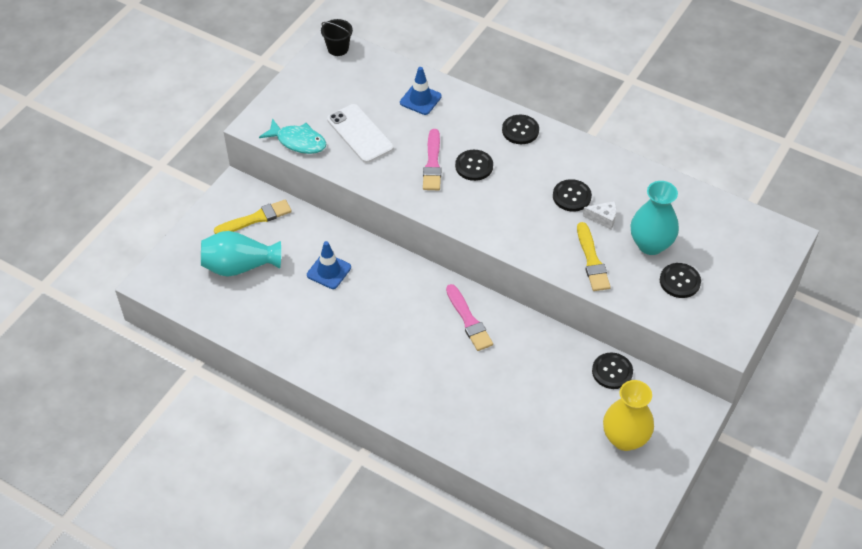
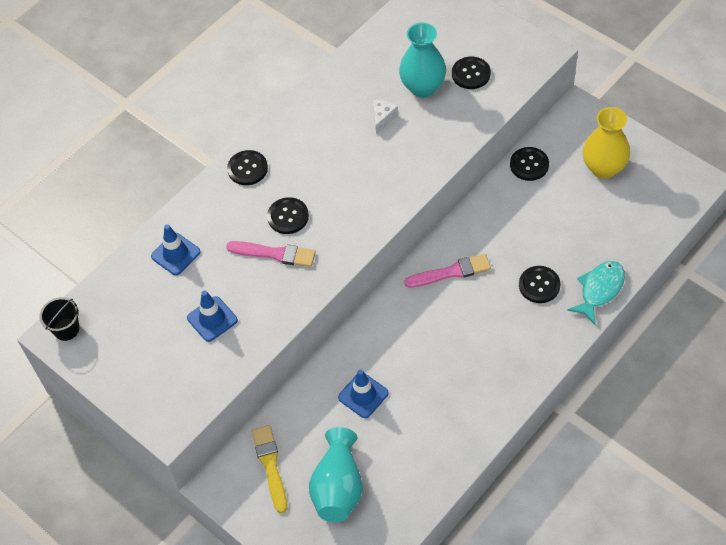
camera: 75 degrees left, 5 degrees up
(298, 141) = (208, 384): turquoise fish -> turquoise fish (599, 290)
(360, 134) = (212, 319): white phone -> blue traffic cone
(571, 196) = (349, 139): black button -> black button (539, 285)
(592, 260) = (434, 136): yellow brush -> none

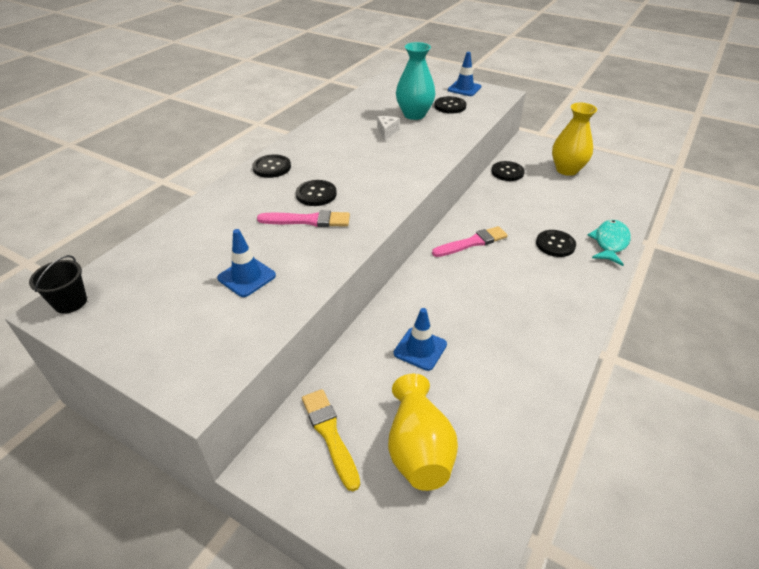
camera: 15 degrees left, 15 degrees down
(175, 254) = (203, 229): blue traffic cone -> blue traffic cone (464, 88)
(338, 487) = (418, 449): turquoise vase -> yellow vase

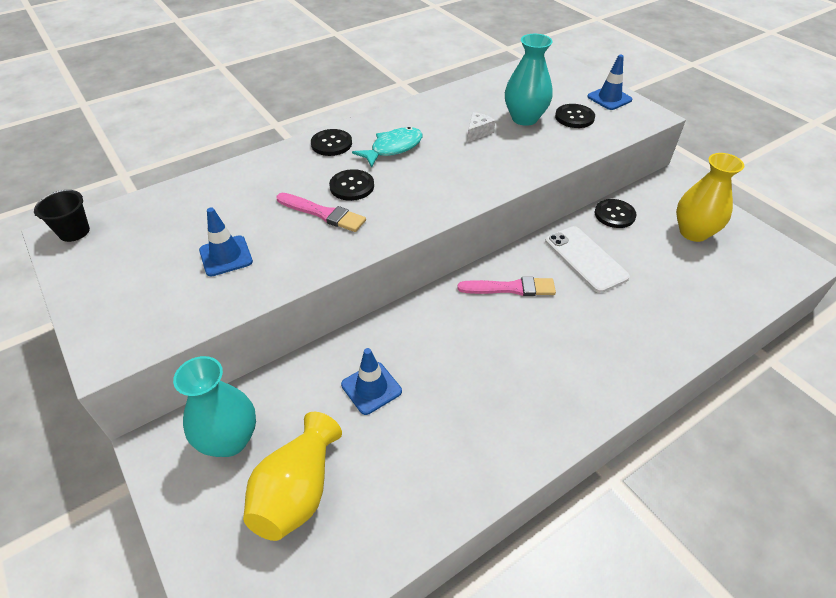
camera: 25 degrees right, 5 degrees up
(330, 434) = (229, 440): yellow brush -> turquoise vase
(509, 207) = (585, 259): none -> white phone
(555, 244) = (607, 322): black button -> none
(610, 243) = (679, 343): turquoise fish -> turquoise fish (393, 148)

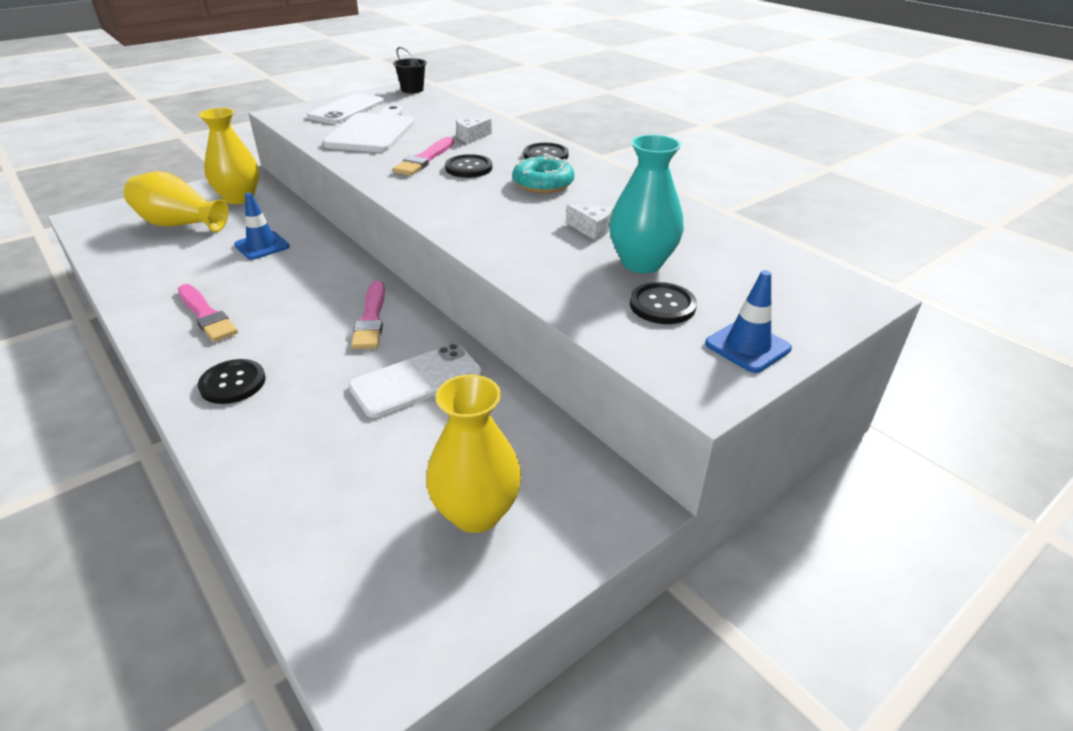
camera: 85 degrees right, 10 degrees down
(127, 286) = (346, 109): none -> white phone
(226, 256) = (372, 132): blue traffic cone -> white cutting board
(229, 440) = (239, 198): turquoise vase -> yellow vase
(270, 185) = (471, 137): none -> white cheese
(393, 148) = (543, 183): turquoise fish -> turquoise donut
(511, 405) = (206, 315): none -> pink brush
(614, 214) = (519, 419): black button -> black button (233, 383)

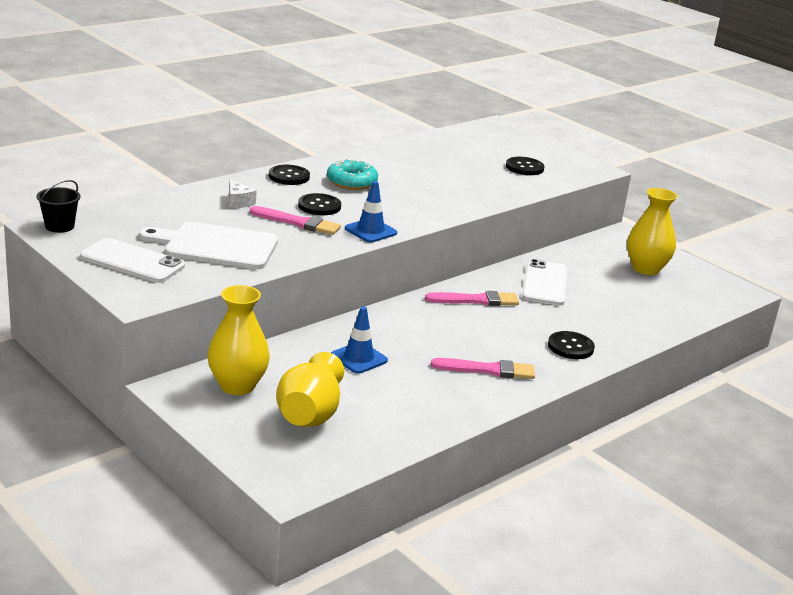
camera: 95 degrees left, 10 degrees down
(206, 315) = (488, 370): pink brush -> pink brush turned 45 degrees clockwise
(417, 380) = (545, 283): white phone -> white phone turned 45 degrees clockwise
(591, 230) = (432, 174): white cheese -> none
(641, 263) = (476, 166): turquoise vase -> none
(747, 346) = (557, 155): blue traffic cone -> blue traffic cone (370, 231)

